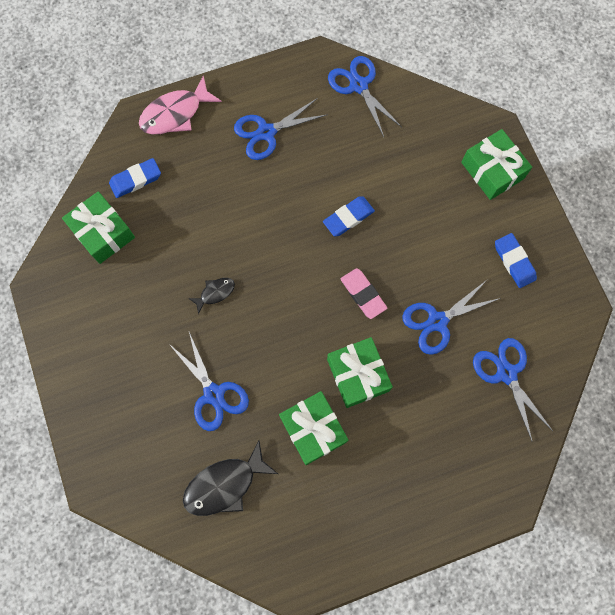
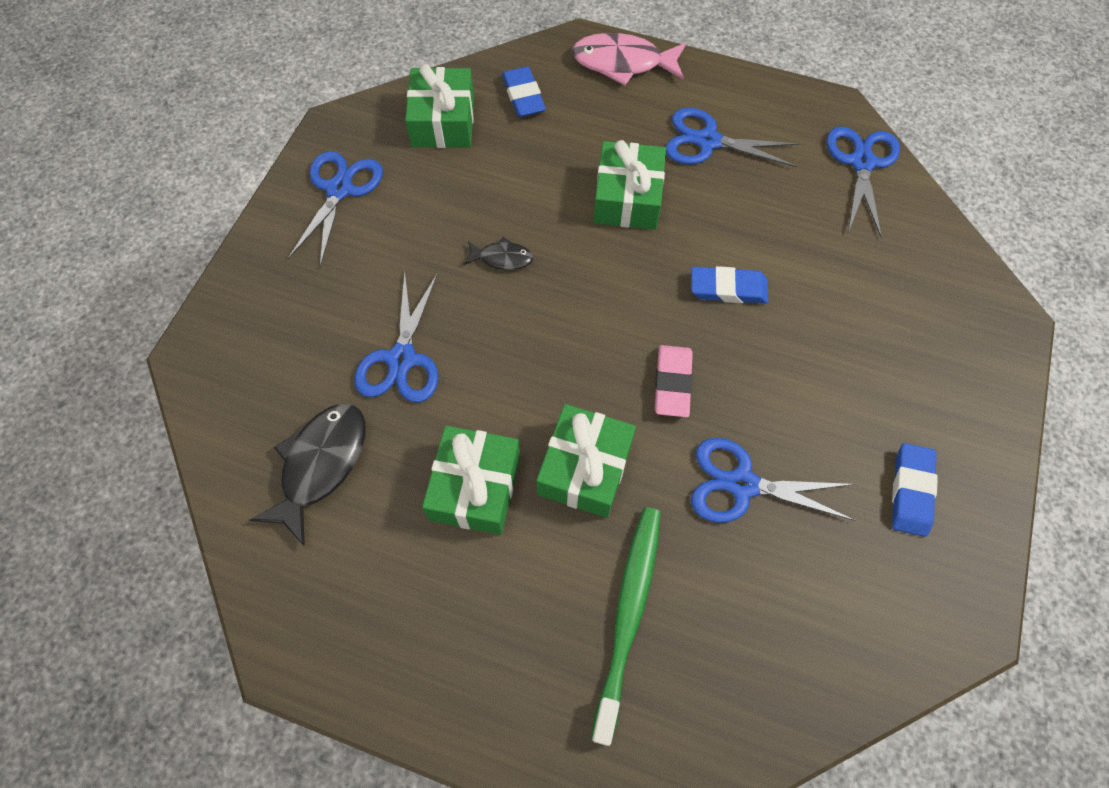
camera: 40 degrees right, 10 degrees down
(136, 180) = (523, 96): blue eraser -> blue eraser turned 60 degrees clockwise
(225, 484) = (321, 465): black fish -> black fish turned 105 degrees clockwise
(436, 429) = (628, 614): none -> green toothbrush
(492, 170) = (967, 363): green gift -> green gift (627, 198)
(506, 373) = (785, 621): blue scissors -> blue scissors (340, 189)

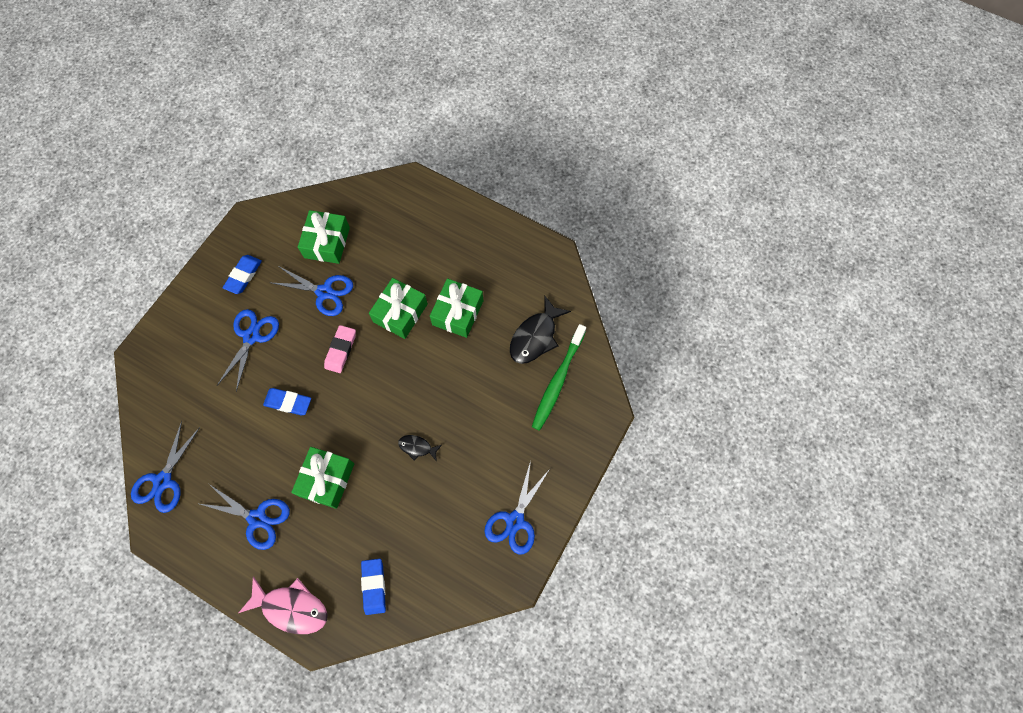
camera: 170 degrees left, 5 degrees up
(401, 360) = (487, 389): blue scissors -> blue scissors (252, 336)
(443, 121) = (436, 571): green gift -> green gift (327, 242)
(628, 614) = (398, 245): green toothbrush -> green toothbrush (557, 381)

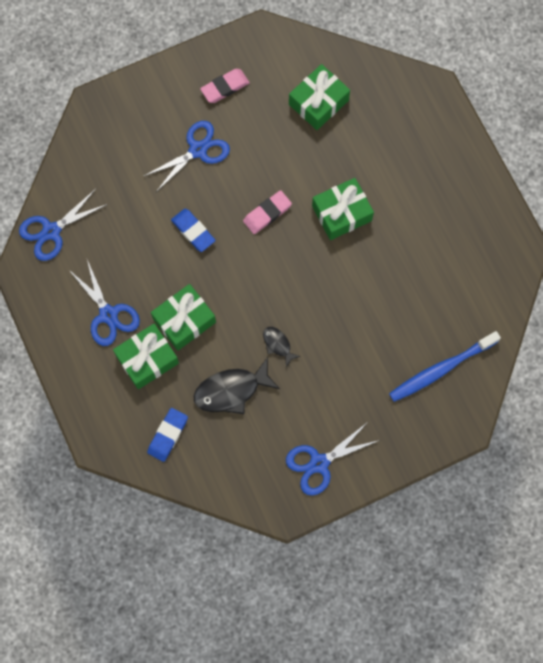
camera: 35 degrees right, 5 degrees up
(243, 275) = (225, 87): blue eraser -> pink eraser
(291, 607) = (92, 406): pink fish -> none
(325, 292) = (286, 150): blue scissors -> none
(457, 312) = (393, 247): green gift -> green gift (147, 359)
(535, 336) = (449, 316): black fish -> black fish (231, 390)
(557, 381) = (441, 369): green toothbrush -> blue toothbrush

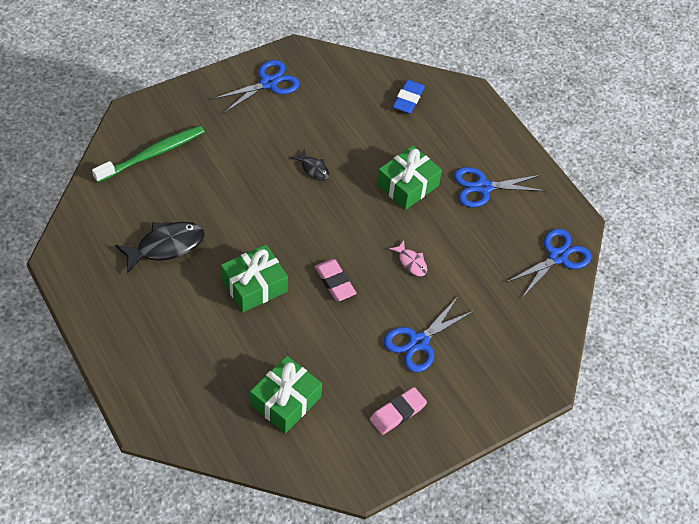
camera: 170 degrees right, 20 degrees down
(108, 315) = (482, 187): blue scissors -> blue scissors turned 60 degrees counterclockwise
(147, 359) = (437, 154): green gift -> none
(193, 231) = (411, 262): blue eraser -> pink fish
(231, 390) = (354, 132): black fish -> black fish (166, 246)
(267, 213) = (335, 282): pink eraser -> pink eraser turned 75 degrees counterclockwise
(441, 369) = (152, 154): blue toothbrush -> green toothbrush

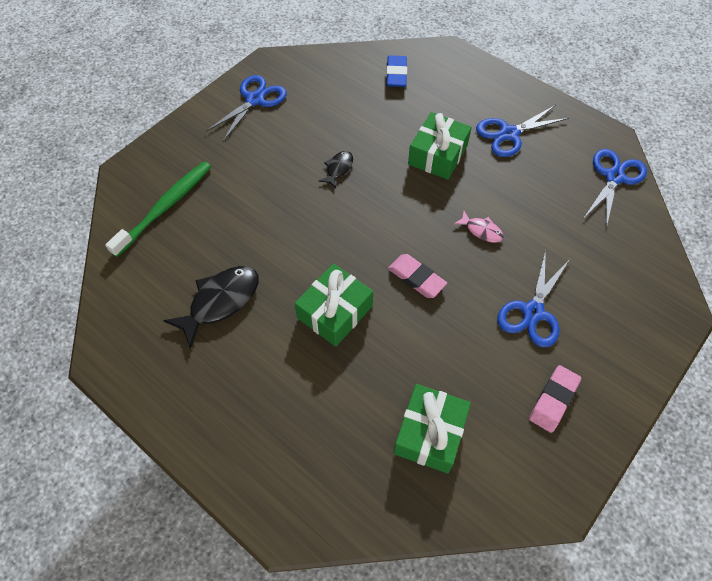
camera: 15 degrees left, 5 degrees up
(313, 169) = (338, 169): black fish -> black fish turned 90 degrees counterclockwise

